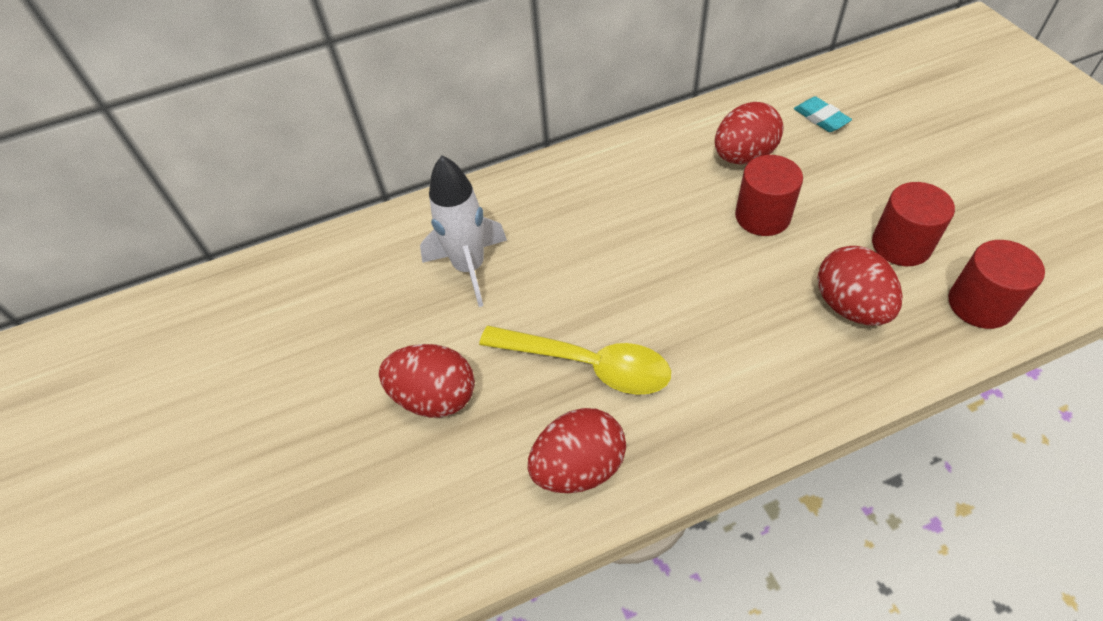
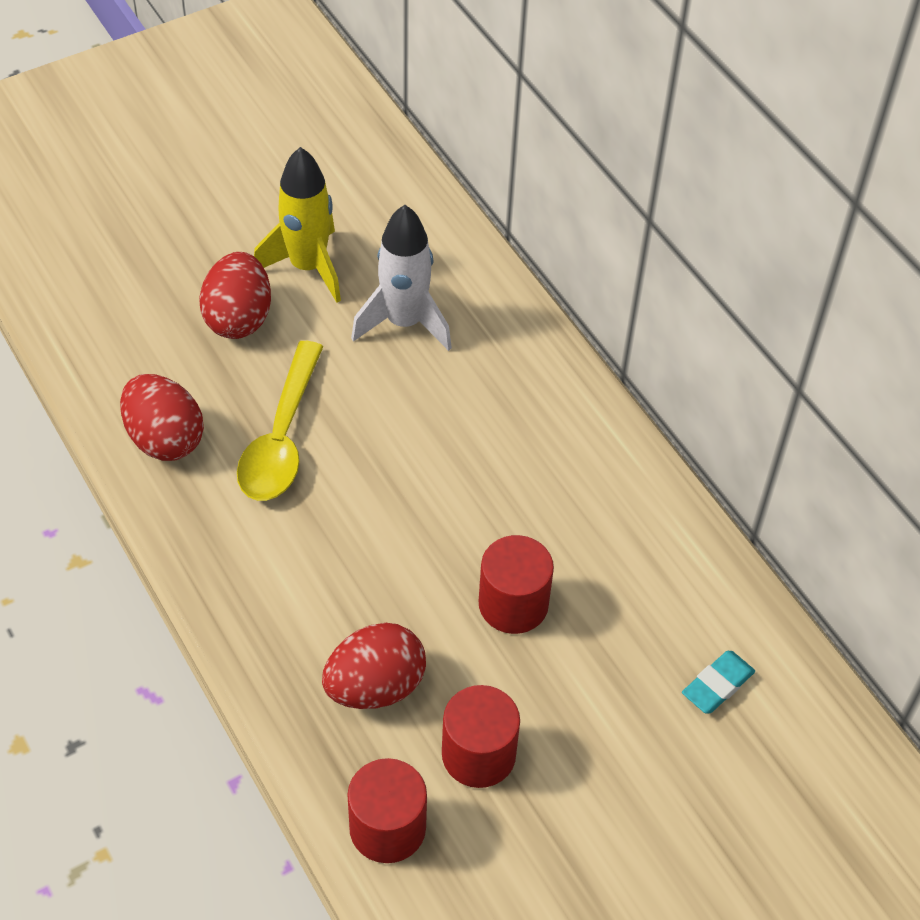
camera: 75 degrees right, 0 degrees up
(385, 337) = (308, 267): none -> yellow rocket
(743, 156) = (622, 587): red egg -> none

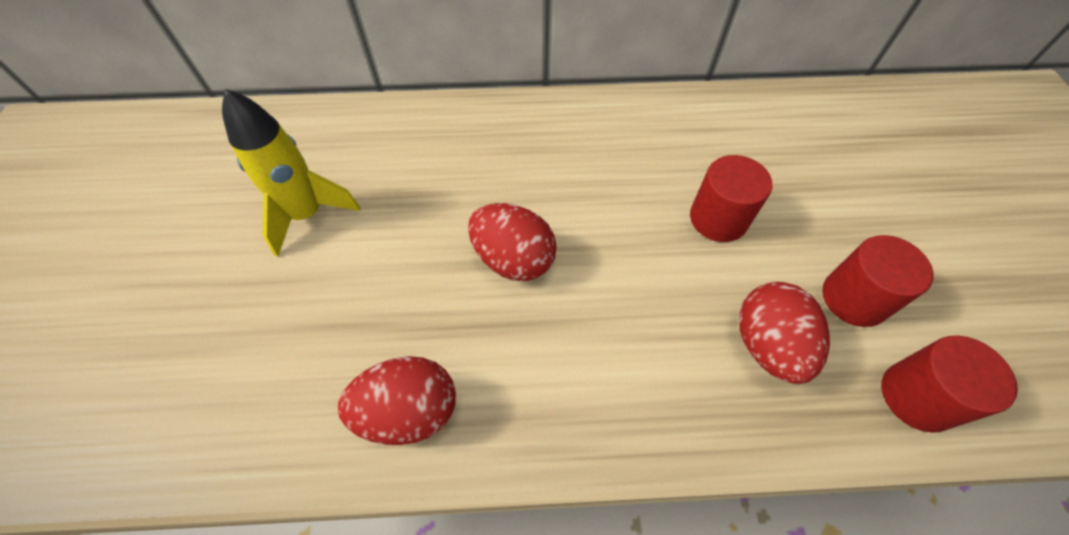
camera: 60 degrees left, 5 degrees up
(238, 318) = (318, 288): red egg -> red egg (513, 260)
(281, 437) = (471, 309): yellow spoon -> none
(404, 323) = (415, 176): white rocket -> none
(717, 685) = (825, 138): turquoise eraser -> none

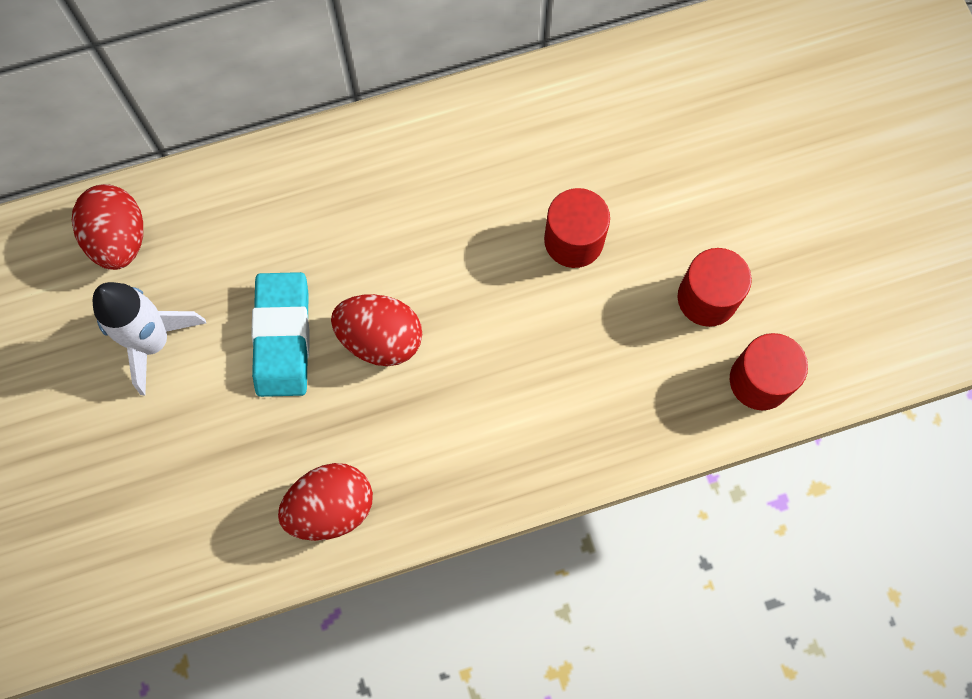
camera: 15 degrees left, 15 degrees up
(307, 215) = (153, 341): yellow rocket -> white rocket
(423, 237) = (283, 337): none -> turquoise eraser
(767, 345) = (631, 366): red egg -> red egg (119, 239)

